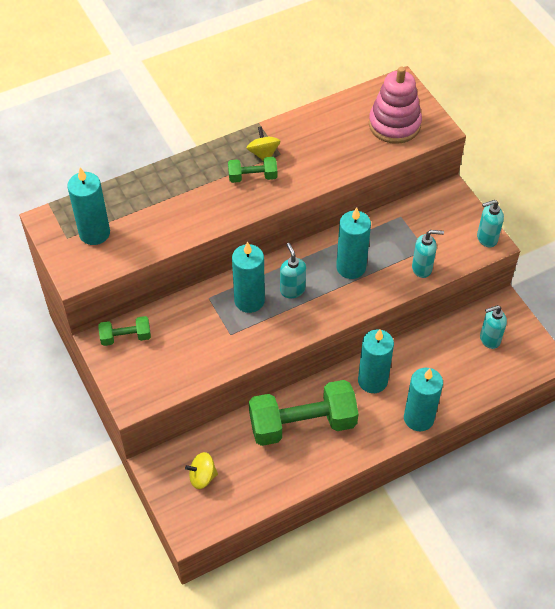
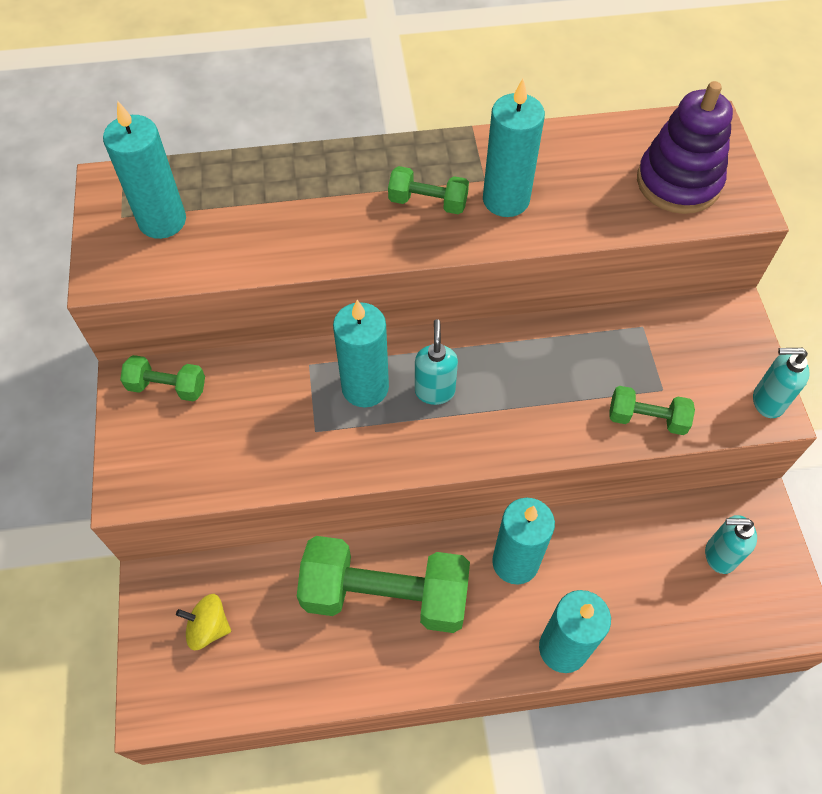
camera: 20 degrees right, 5 degrees up
(263, 154) = (459, 172): yellow spinning top -> none
(351, 267) = (536, 383): turquoise candle -> turquoise candle (506, 200)
(394, 124) = (678, 182): pink stacking toy -> purple stacking toy
(422, 268) = (647, 418): turquoise soap dispenser -> green dumbbell

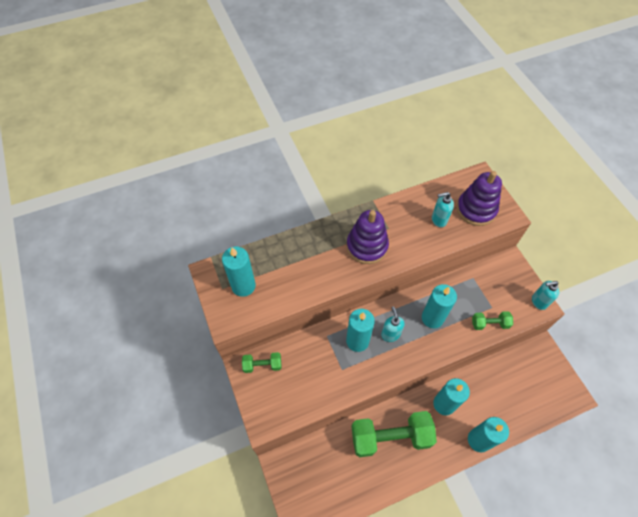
camera: 15 degrees left, 0 degrees up
(208, 627) = (313, 477): yellow spinning top -> none
(428, 202) = (367, 246): green dumbbell -> purple stacking toy
(506, 200) = (402, 236): turquoise candle -> turquoise candle (432, 318)
(719, 555) = (532, 375): turquoise soap dispenser -> turquoise soap dispenser (438, 220)

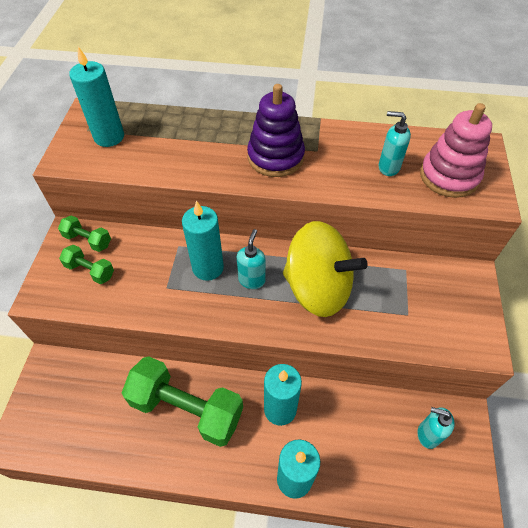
camera: 30 degrees right, 5 degrees down
(432, 318) = (318, 288): turquoise candle -> yellow spinning top
(476, 209) = (449, 176): purple stacking toy -> pink stacking toy
(489, 323) = (390, 331): green dumbbell -> green dumbbell (90, 270)
(538, 302) = (482, 340): turquoise soap dispenser -> turquoise soap dispenser (427, 434)

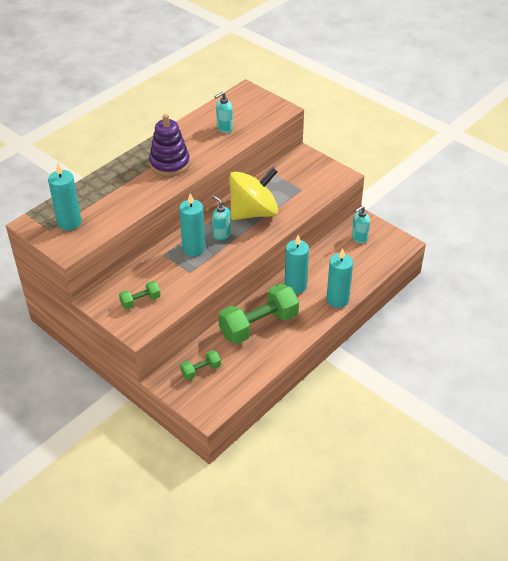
camera: 55 degrees left, 10 degrees down
(88, 240) = (113, 293): green dumbbell -> green dumbbell (201, 370)
(449, 176) = (253, 113): pink stacking toy -> none

